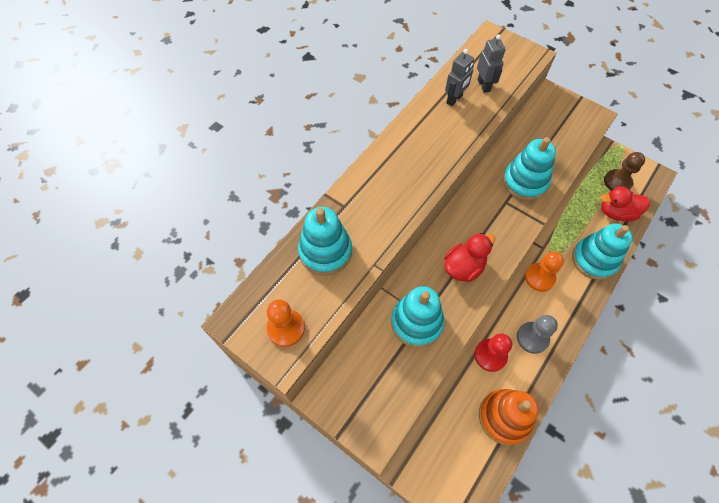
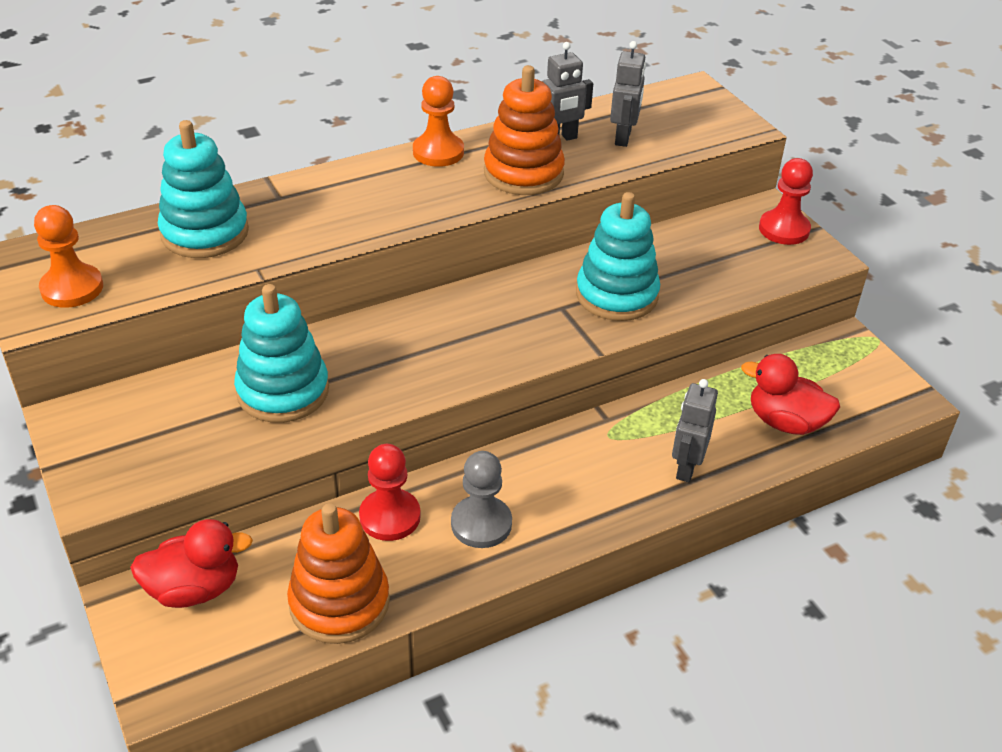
camera: 25 degrees right, 20 degrees down
(455, 132) = (523, 173): none -> orange stacking toy
(463, 267) = (417, 357): red duck -> red duck (194, 589)
(539, 277) = (565, 453): orange pawn -> orange pawn (438, 152)
(568, 105) = (784, 229): none -> red pawn
(594, 260) = (686, 467): turquoise stacking toy -> grey robot
(617, 182) = (824, 384): brown pawn -> none

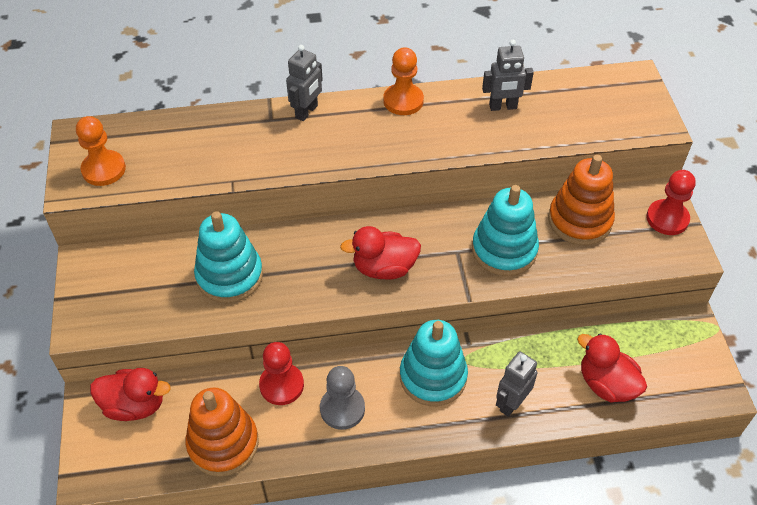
camera: 20 degrees right, 10 degrees up
(205, 233) = (208, 140): turquoise stacking toy -> turquoise stacking toy (433, 377)
(480, 342) = (384, 268): none -> red duck
(523, 173) = (460, 134): orange stacking toy -> orange stacking toy (579, 221)
(623, 137) = (554, 116): grey robot -> grey robot (307, 112)

